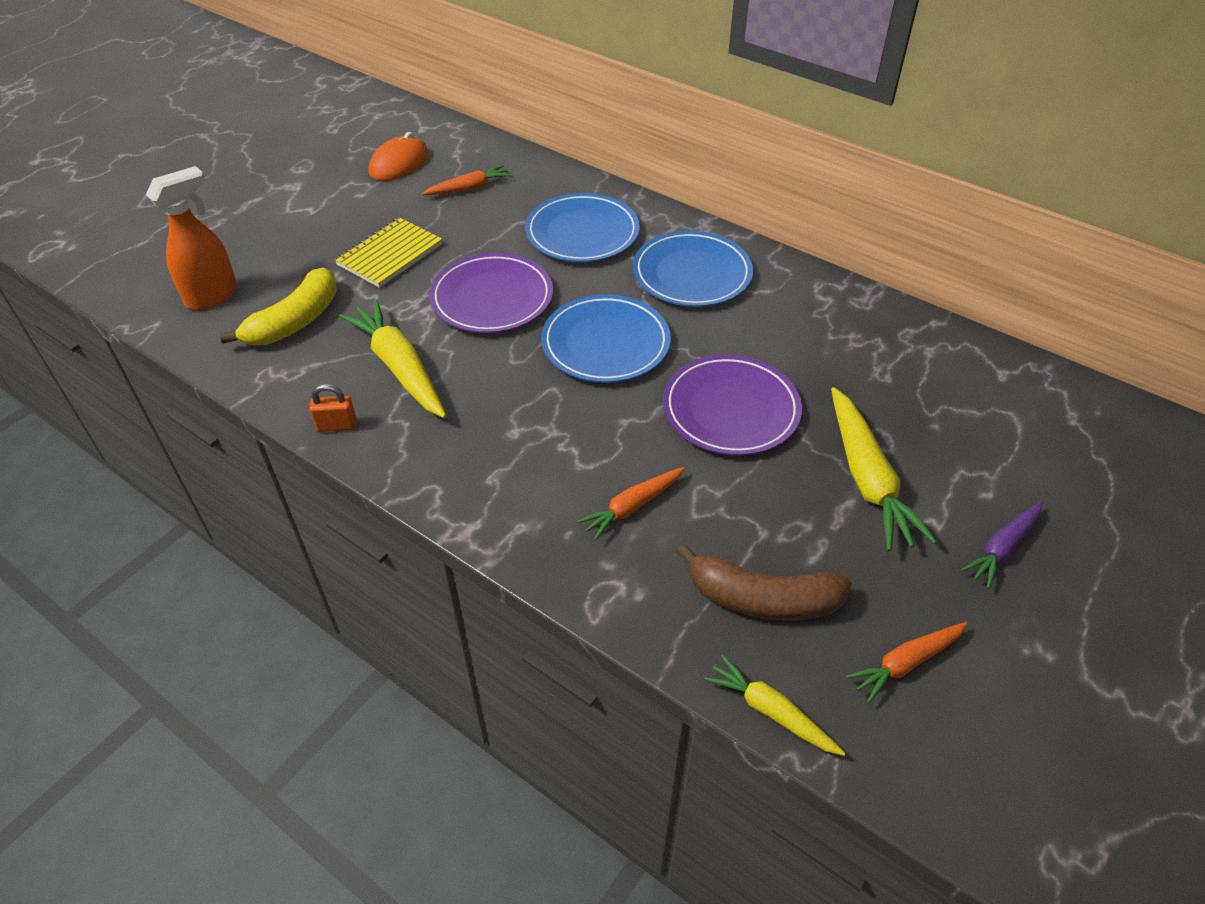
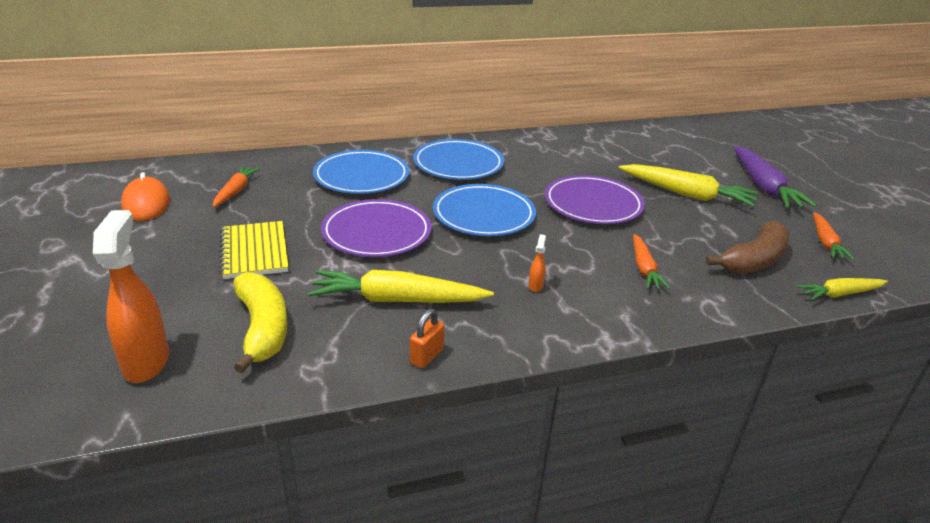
camera: 55 degrees left, 15 degrees down
(510, 440) = (535, 286): none -> orange spray bottle
(1002, 548) = (763, 186): purple carrot -> purple carrot, size x1.69

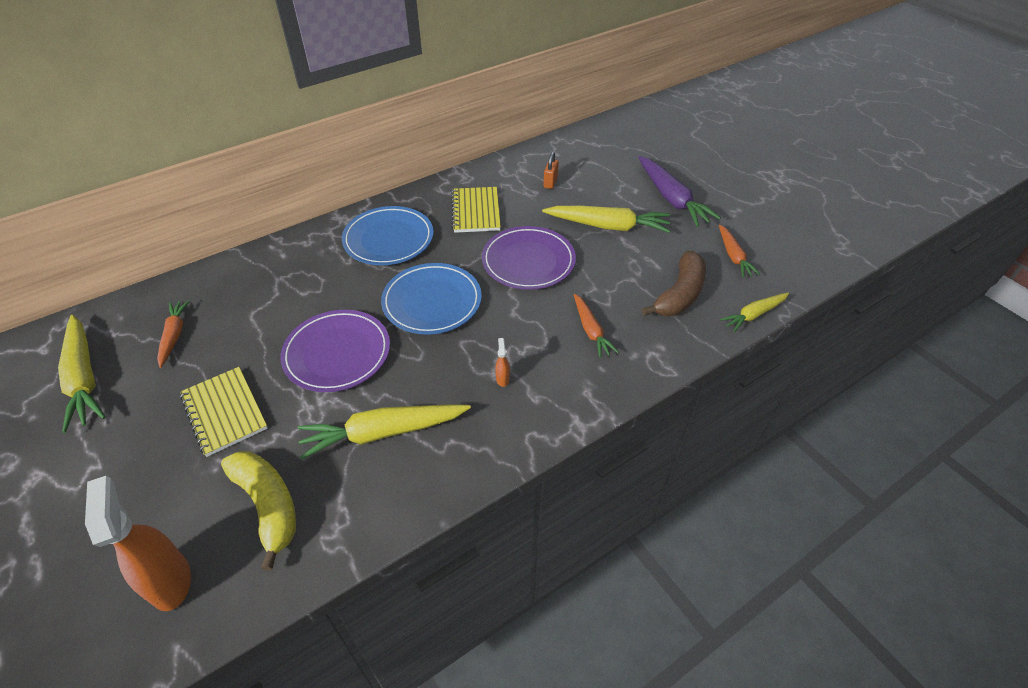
camera: 15 degrees left, 15 degrees up
(146, 204) = (84, 378): orange mouse -> yellow carrot
(361, 177) = (298, 281): blue plate -> none
(426, 356) = (429, 491): orange padlock -> orange padlock (550, 182)
(551, 160) = (475, 211): none -> yellow notebook

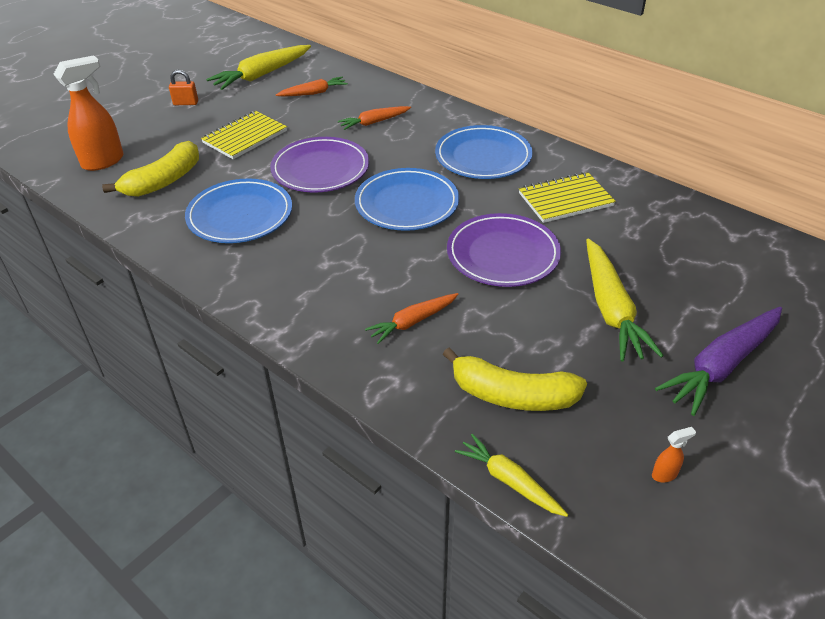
camera: 75 degrees right, 5 degrees down
(383, 433) = (240, 215): yellow carrot -> blue plate
(502, 379) = (320, 270): orange spray bottle -> orange spray bottle (664, 474)
(550, 182) = (665, 244): orange padlock -> orange padlock (186, 103)
(679, 295) = (512, 395): brown banana -> yellow banana
(733, 256) = (629, 450): orange carrot -> orange carrot (374, 122)

